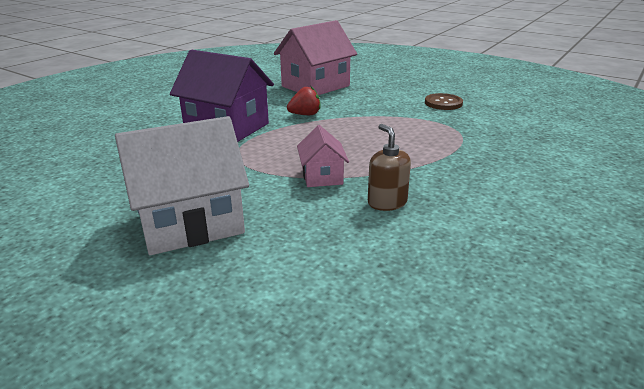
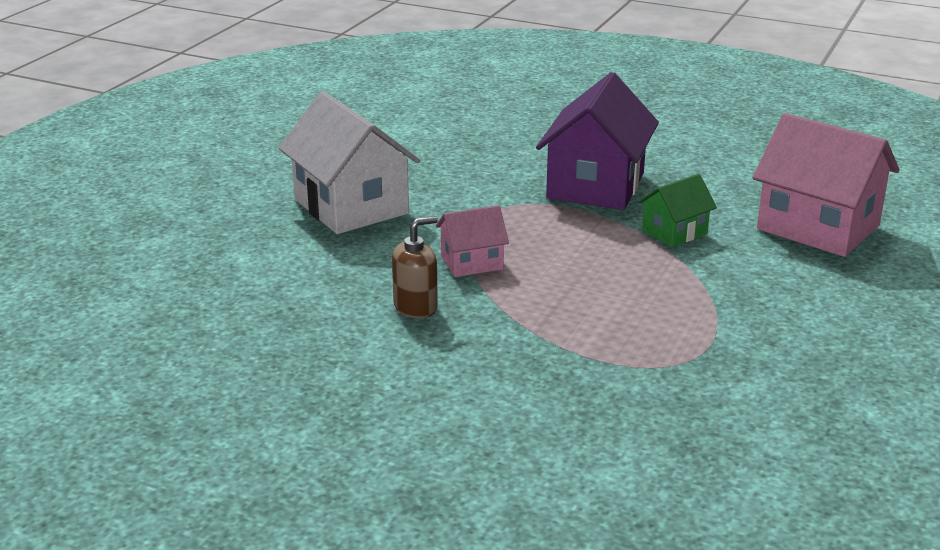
camera: 80 degrees right, 0 degrees up
(305, 115) = (674, 232): red strawberry -> green house
(443, 103) = (813, 352): brown button -> none

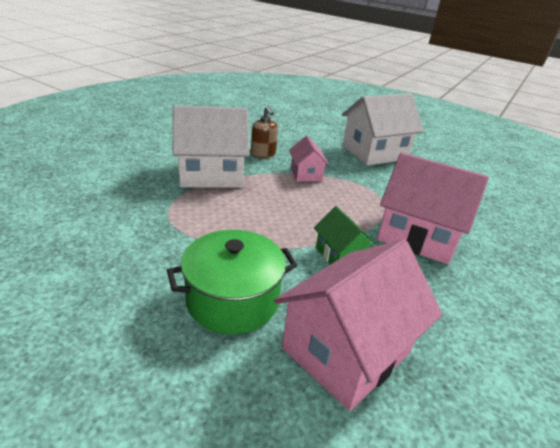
camera: 95 degrees right, 5 degrees up
(528, 347) = (211, 174): none -> white house
(596, 186) = (418, 236): purple house -> pink house
(805, 289) = (232, 300): none -> green pot

